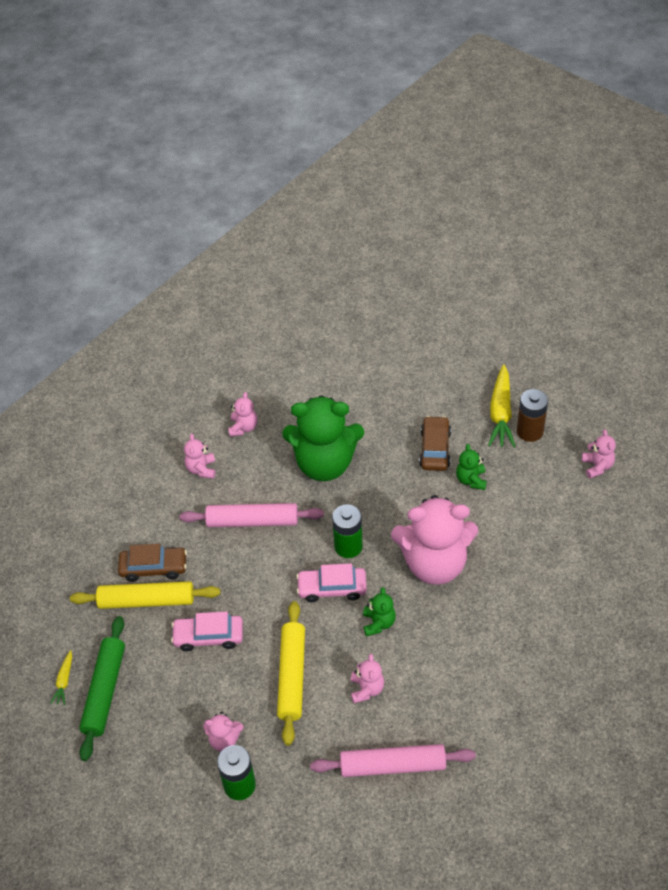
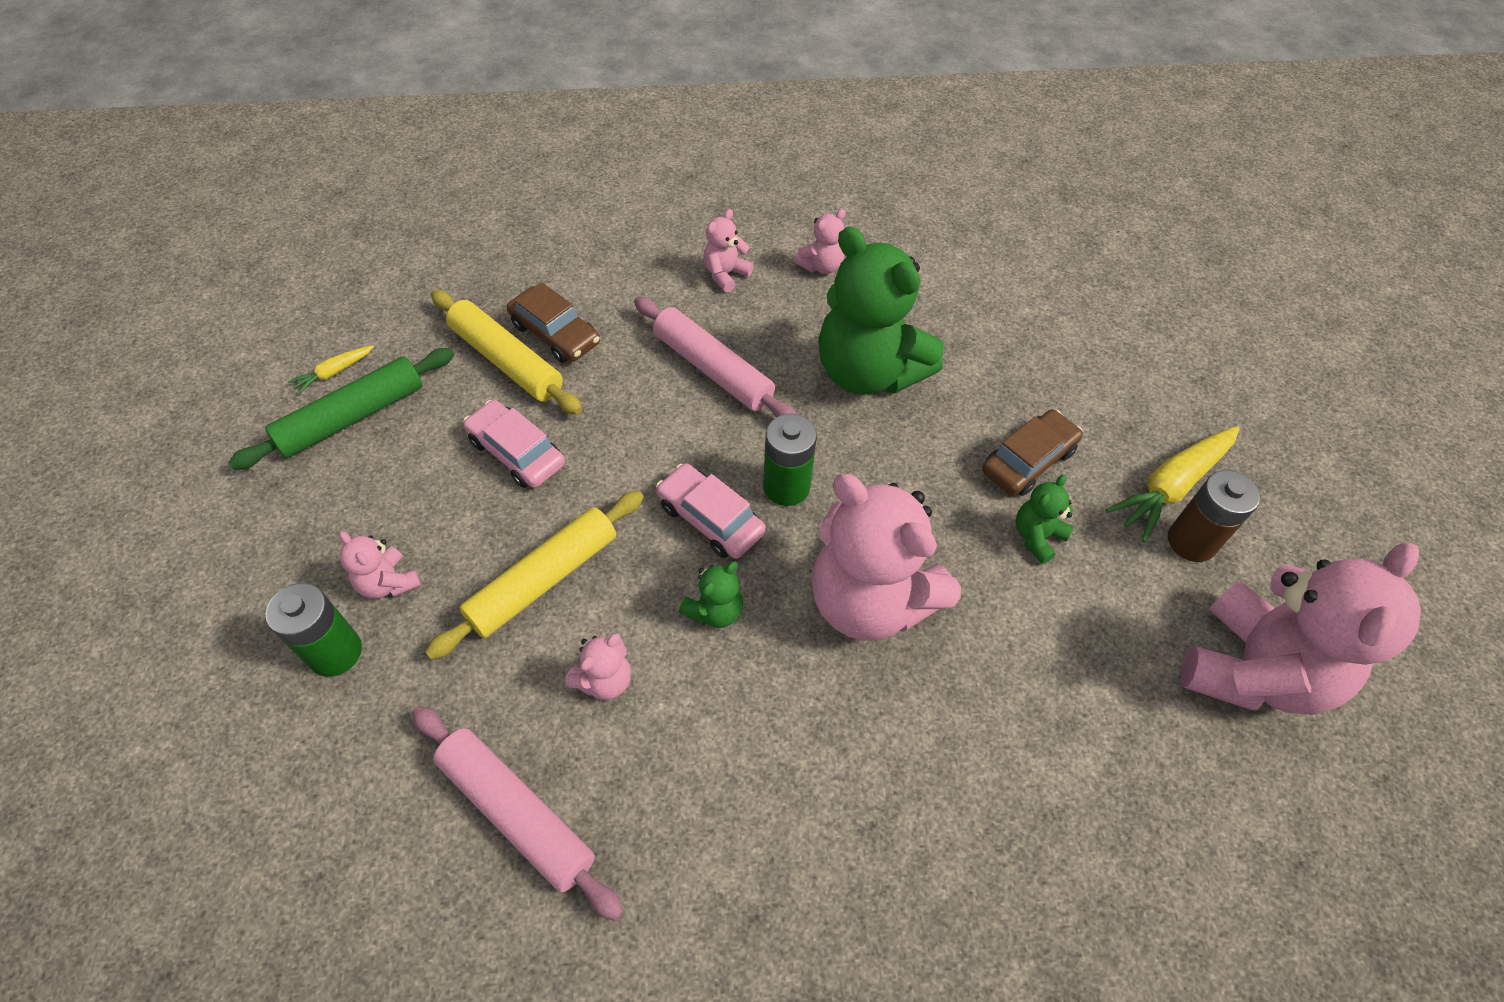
camera: 40 degrees right, 5 degrees up
(597, 466) = (1253, 670): pink teddy bear -> pink teddy bear, size x2.32

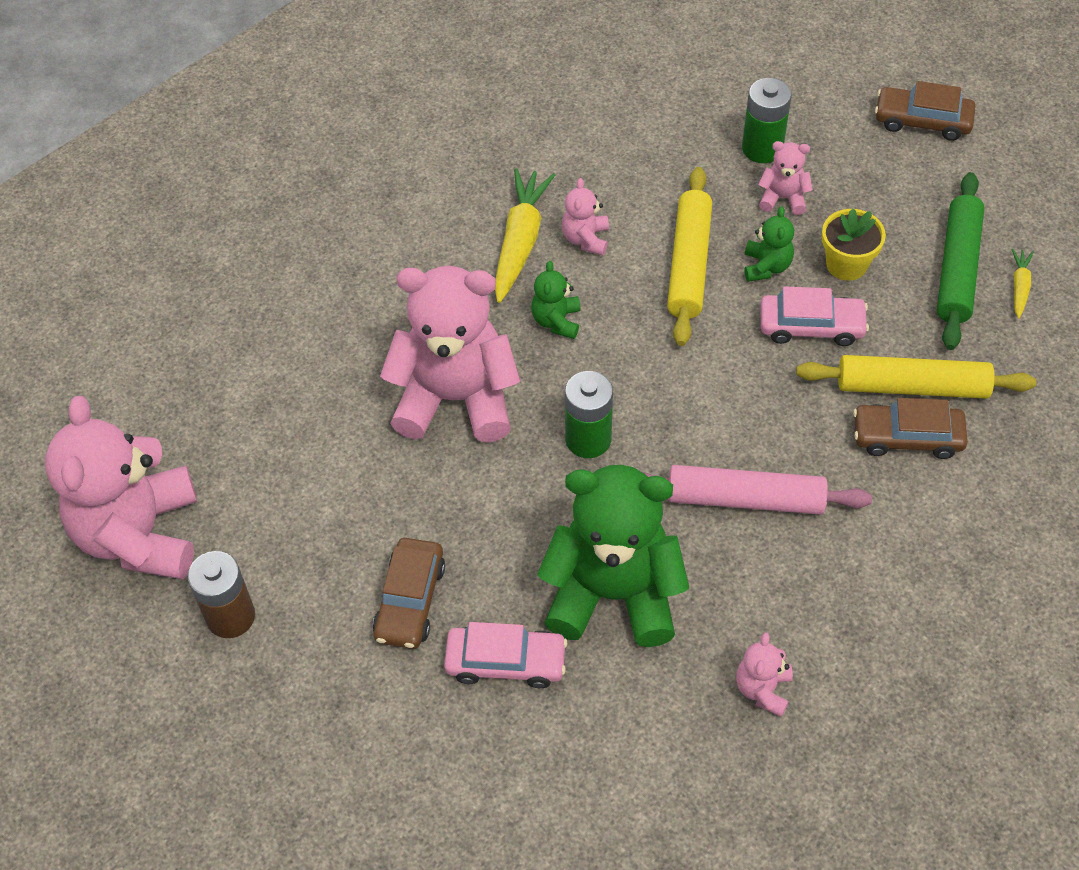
camera: 145 degrees right, 0 degrees up
(172, 566) = (922, 121): none -> brown car
(423, 482) = (846, 264): none -> yellow flower pot
(517, 812) = (564, 153): pink rolling pin -> none
(710, 519) = (620, 377): pink car -> pink car (505, 662)
(725, 274) = (839, 608): pink teddy bear -> none
(1037, 536) = (361, 533): green teddy bear -> green teddy bear (766, 266)
(1171, 486) = (270, 662): yellow carrot -> yellow carrot (520, 242)

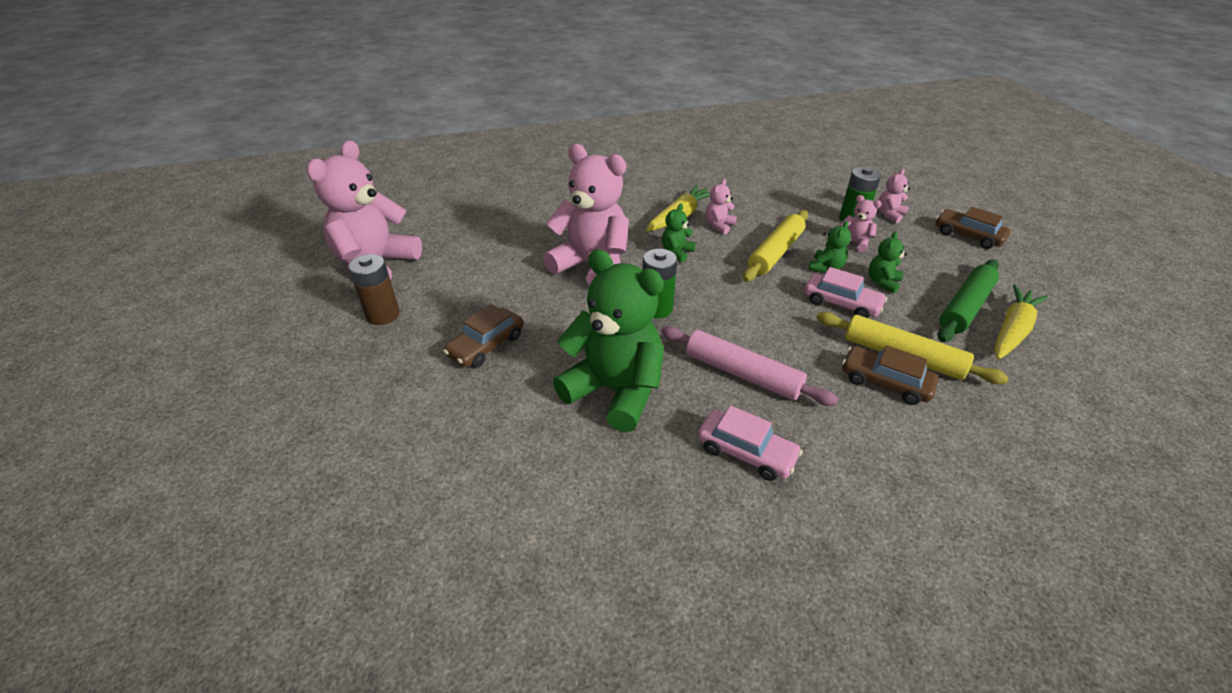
camera: 25 degrees right, 15 degrees down
(505, 662) = (516, 400): pink car -> pink car (746, 452)
(763, 689) = (684, 493): pink teddy bear -> pink teddy bear (889, 215)
(846, 264) = (882, 282): yellow flower pot -> green teddy bear
(1019, 287) = (1011, 330): yellow carrot -> yellow carrot, size x2.01

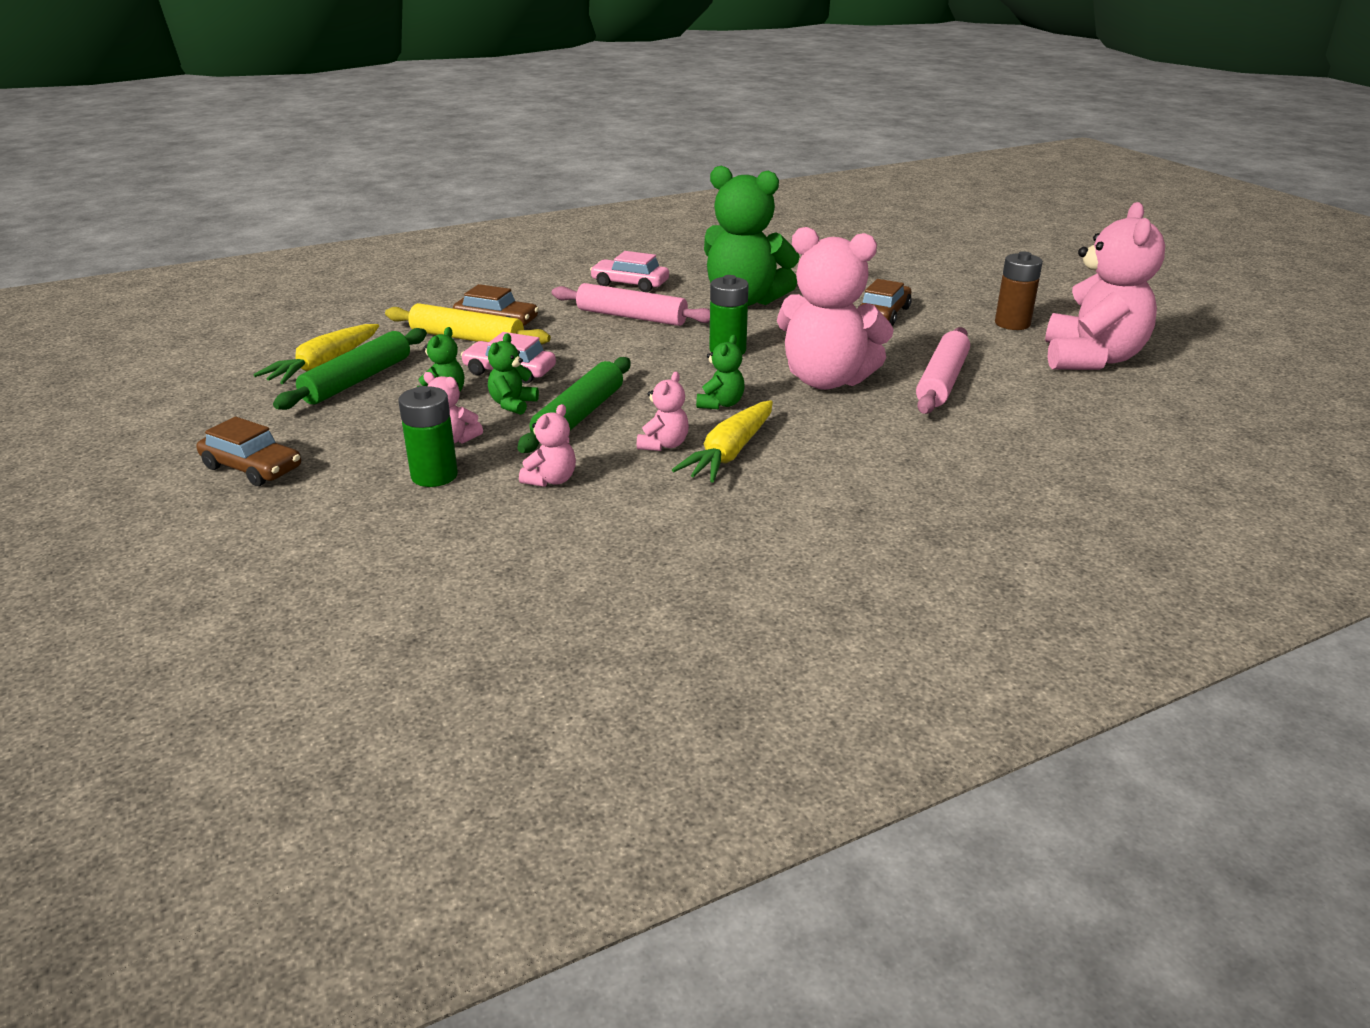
camera: 170 degrees right, 10 degrees down
(510, 255) = (941, 381): none -> pink rolling pin
(775, 253) = (578, 416): yellow rolling pin -> green rolling pin
(889, 215) = (359, 491): pink teddy bear -> pink teddy bear (551, 480)

